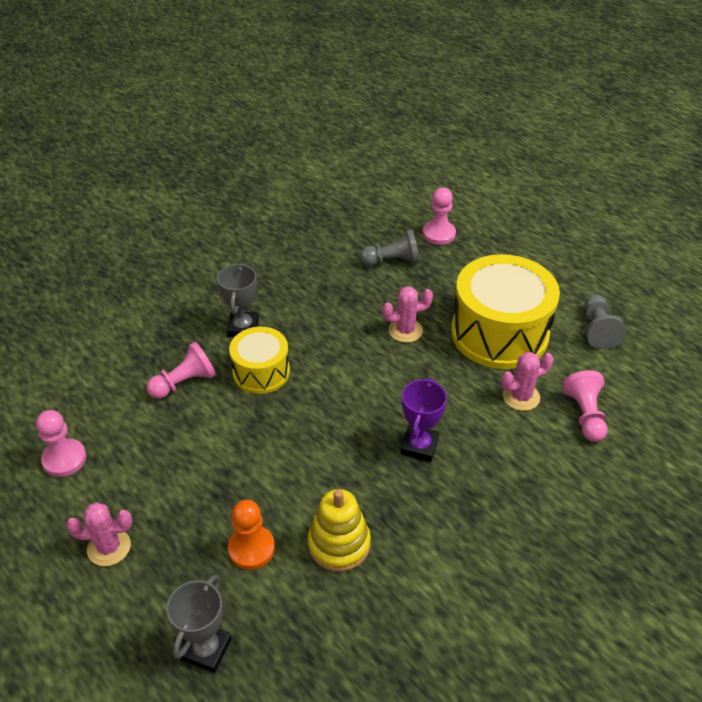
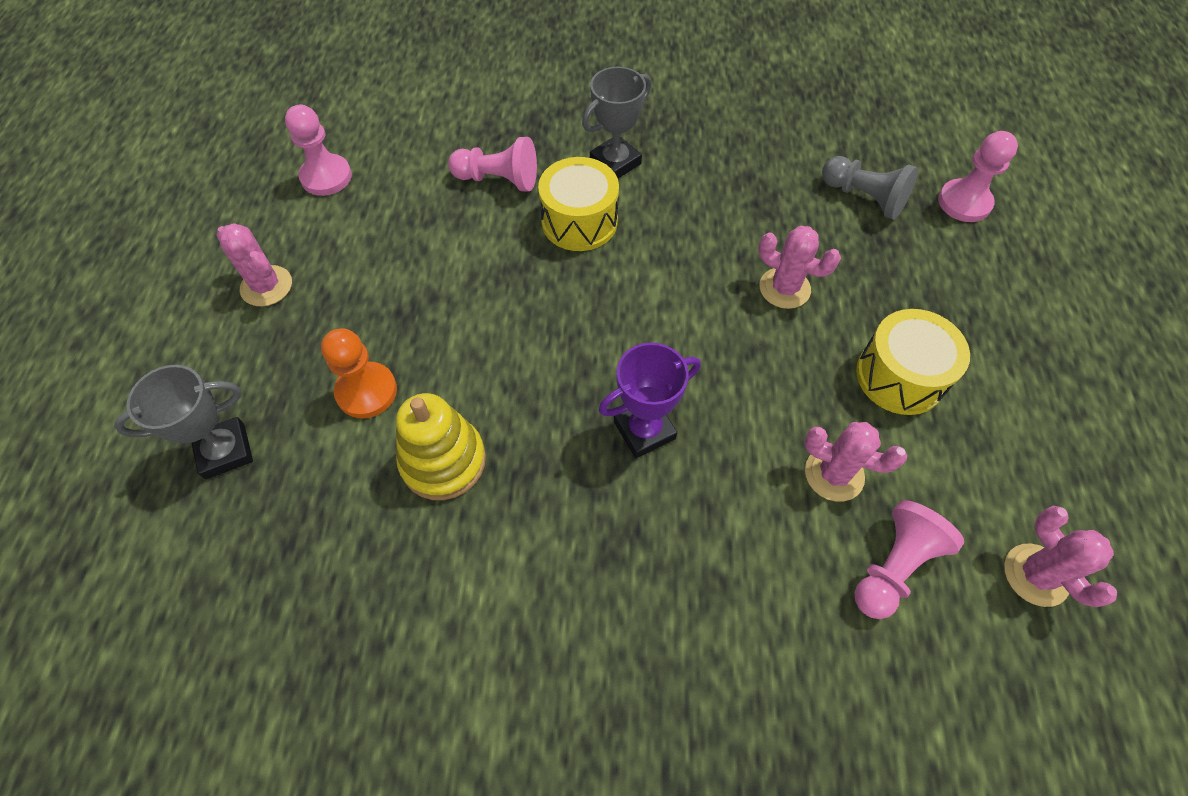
camera: 45 degrees right, 15 degrees up
(499, 333) = (900, 376): yellow drum -> yellow drum, size x0.56
(597, 330) = (1049, 475): grey pawn -> none
(634, 373) = (1036, 575): none -> pink cactus

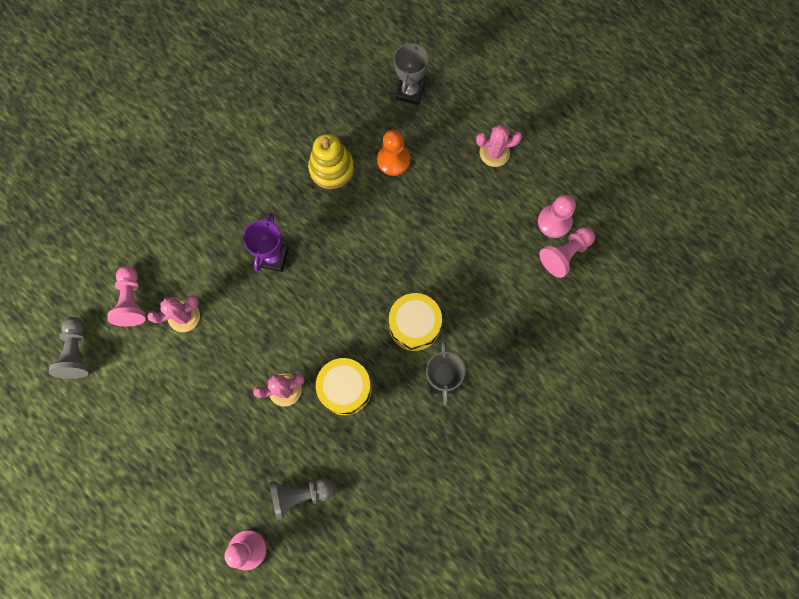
camera: 130 degrees right, 15 degrees up
(498, 179) = (480, 307): pink pawn -> pink pawn (565, 254)
(900, 376) = (194, 394): yellow drum -> yellow drum (345, 389)
(1036, 575) = (77, 352): pink cactus -> grey pawn

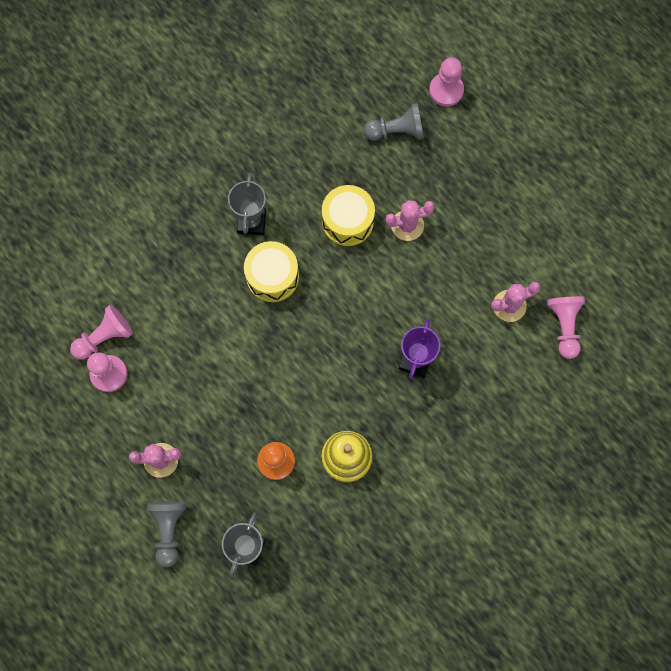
camera: 175 degrees left, 0 degrees up
(77, 352) = (617, 279): grey pawn -> grey pawn (169, 530)

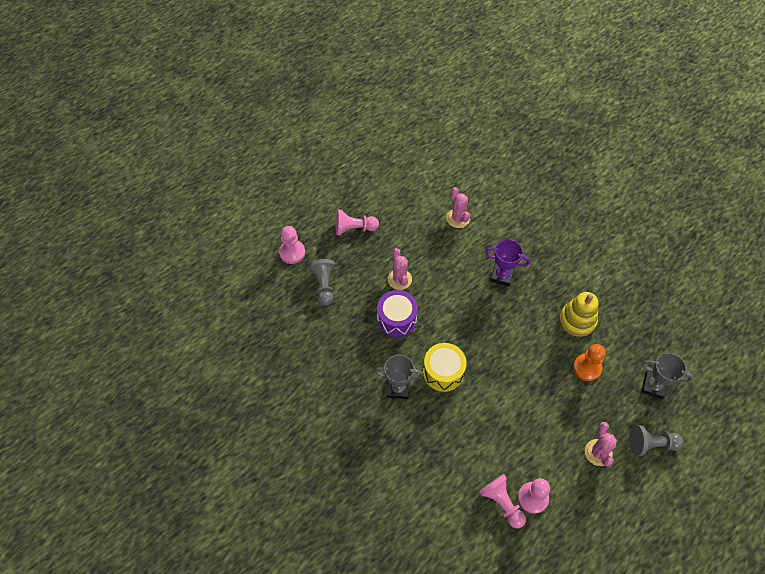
camera: 90 degrees left, 15 degrees down
(347, 221) = (397, 319): yellow drum -> purple drum
(564, 326) = (470, 188): pink pawn -> pink pawn (354, 228)

